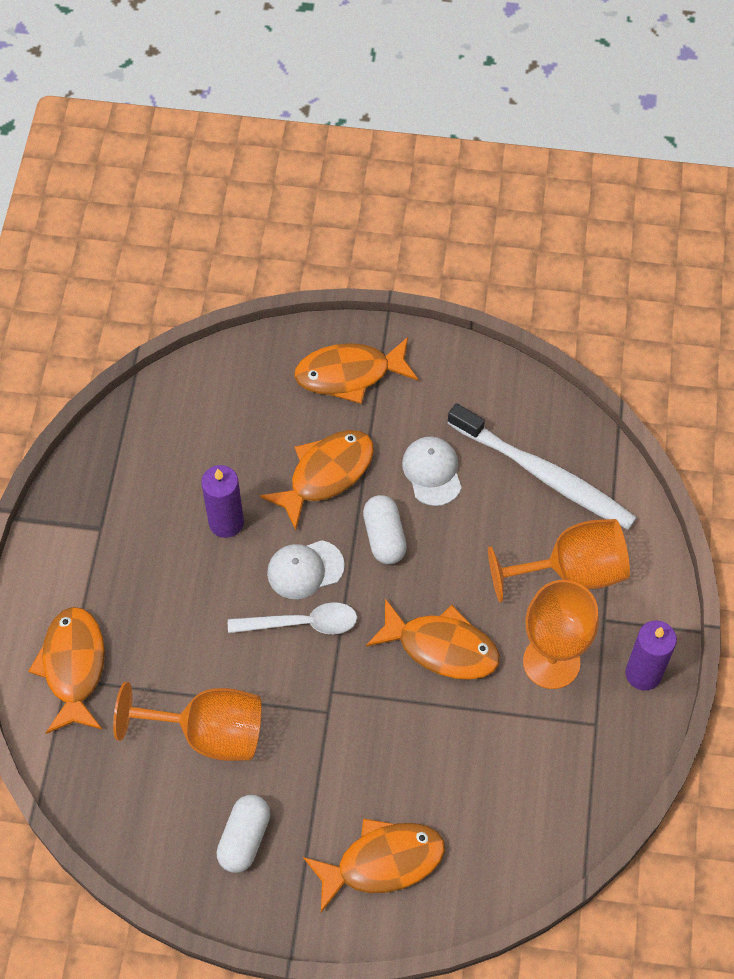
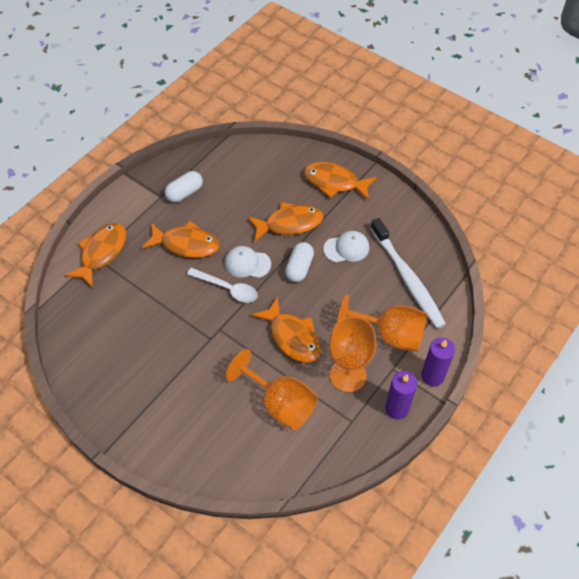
camera: 30 degrees right, 5 degrees down
(209, 733) = (143, 317): orange goblet -> orange goblet (280, 404)
(226, 522) = (223, 222): purple candle -> purple candle (432, 376)
(244, 838) = (124, 378): white capsule -> white capsule (184, 193)
(382, 862) = (185, 430): orange fish -> orange fish (186, 244)
(432, 472) = (346, 248): white cap -> white cap turned 60 degrees clockwise

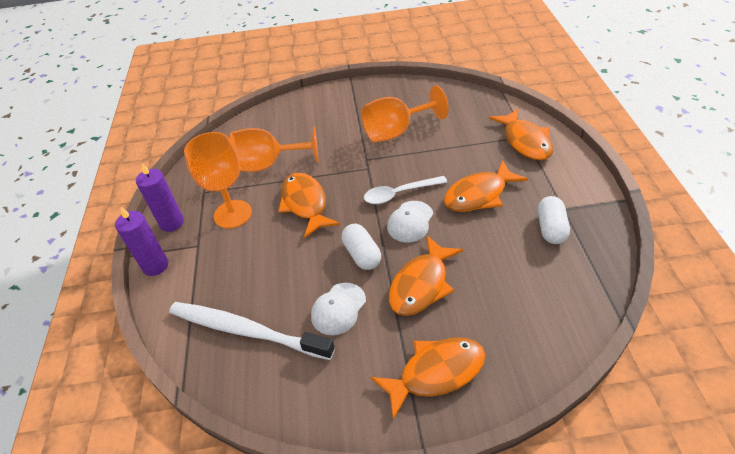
camera: 140 degrees right, 10 degrees down
(247, 263) = (410, 221): white cap -> white cap turned 150 degrees clockwise
(292, 337) = (305, 204): orange fish -> orange fish turned 60 degrees clockwise
(391, 334) = (220, 268): orange goblet -> orange goblet (396, 132)

